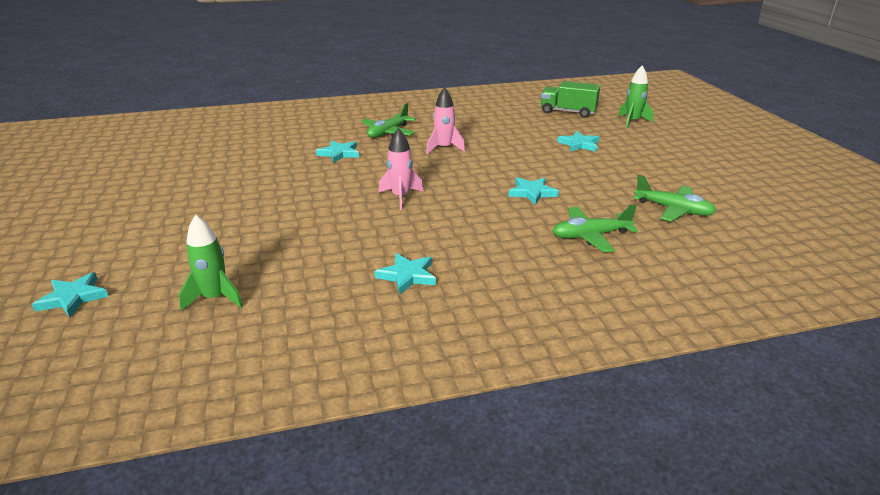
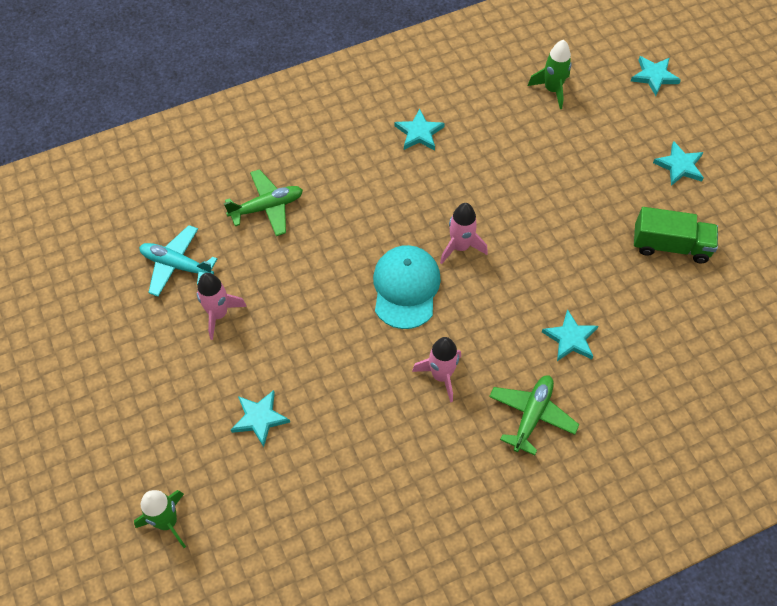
camera: 170 degrees right, 30 degrees up
(458, 182) = (406, 288): none -> turquoise cap
(532, 193) = (322, 277): turquoise star -> turquoise star (679, 166)
(568, 112) = (267, 551): green truck -> green truck (670, 245)
(623, 183) = (218, 314): none -> pink rocket
(673, 210) = (177, 265): green plane -> turquoise plane

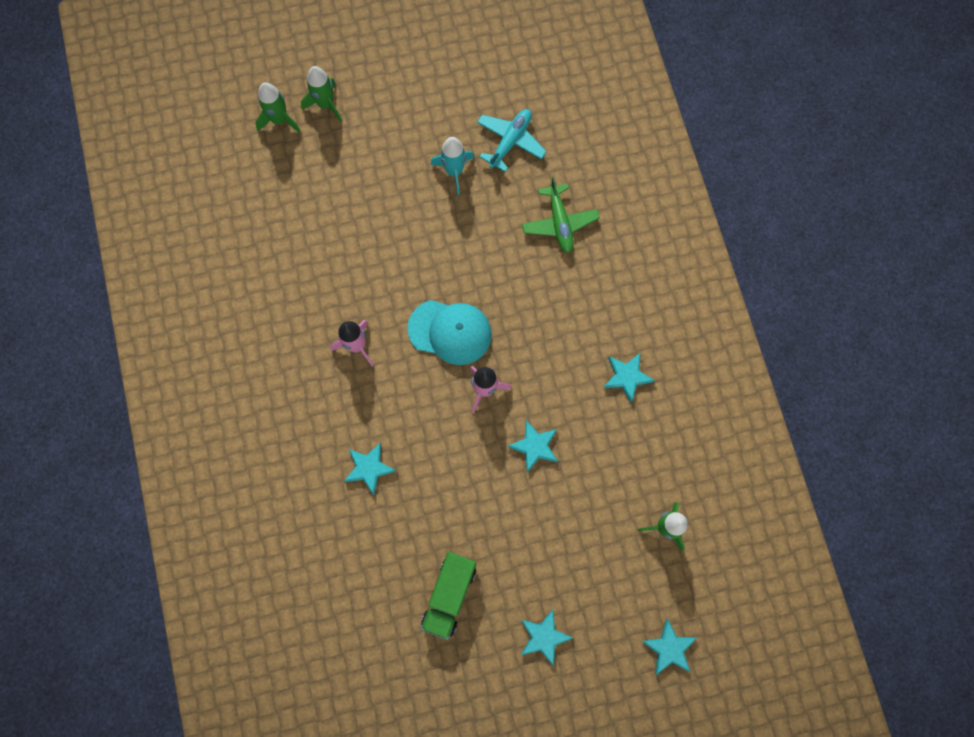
camera: 100 degrees right, 15 degrees up
(142, 470) = (326, 104): none -> green rocket
(218, 314) = (454, 171): pink rocket -> turquoise rocket
(260, 418) = (350, 194): turquoise star -> turquoise star (534, 446)
(532, 415) = (303, 414): green plane -> none

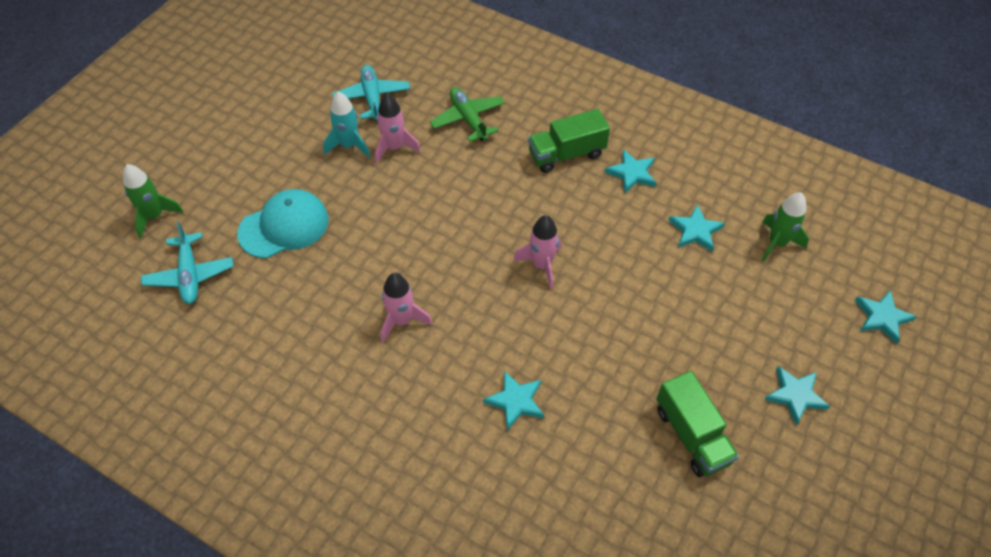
camera: 45 degrees left, 20 degrees down
(262, 189) = (190, 275): none -> turquoise plane
(326, 104) = (187, 177): green rocket -> none
(450, 331) = (468, 249): turquoise cap -> turquoise cap (284, 226)
(483, 201) = (394, 148): none -> pink rocket
(534, 446) = (624, 271): turquoise star -> turquoise star (695, 231)
(559, 222) = (468, 119): green plane -> green plane turned 150 degrees counterclockwise
(598, 317) = (566, 154): none -> green truck

